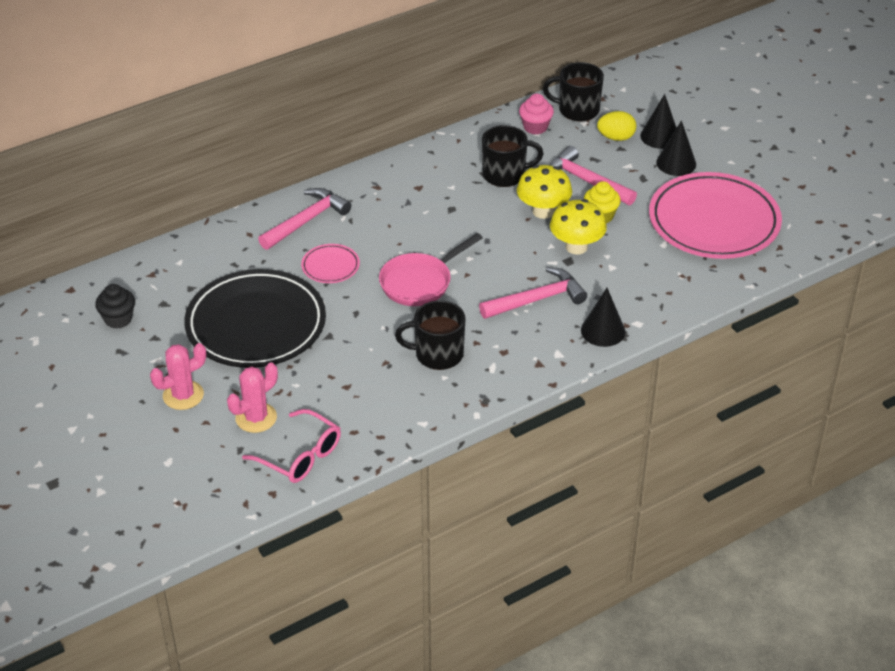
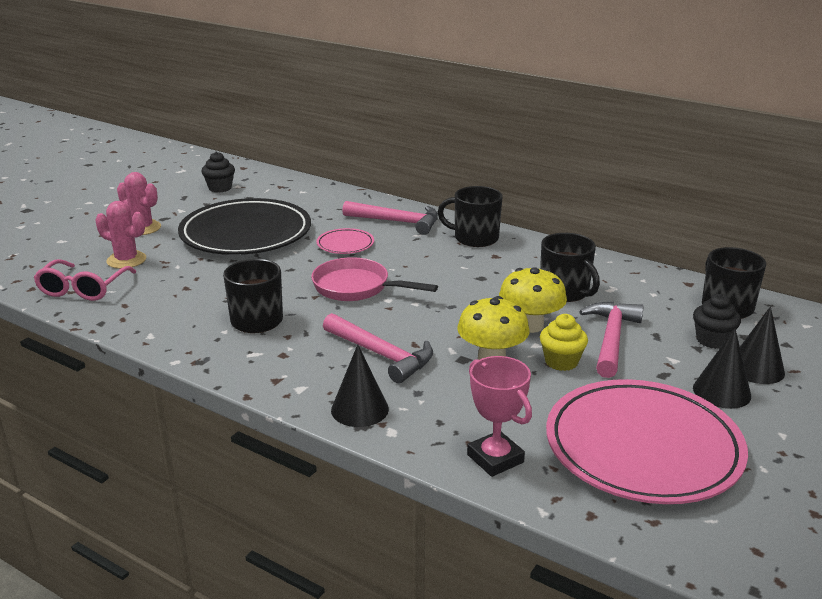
camera: 65 degrees right, 15 degrees down
(376, 187) = (474, 238): none -> black mug
(535, 127) = (663, 290): pink cupcake -> none
(616, 137) = (712, 340): yellow egg -> black cupcake
(691, 287) = (495, 458): none -> pink trophy

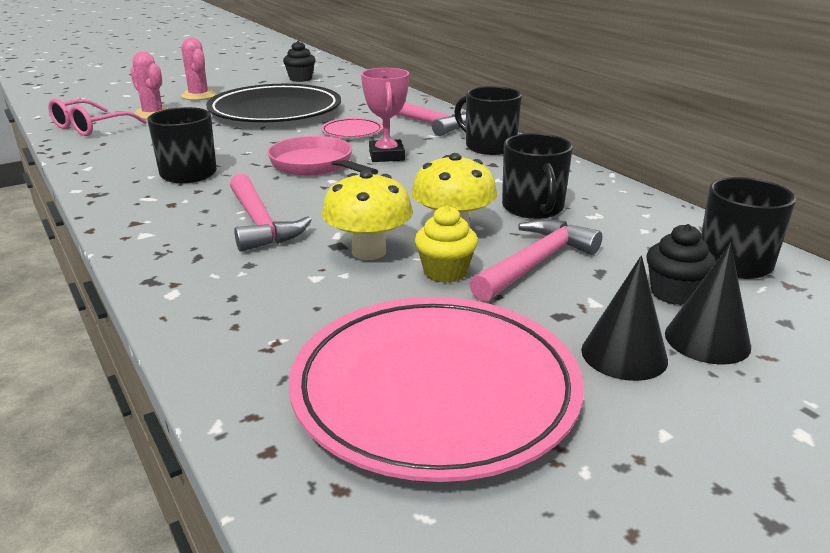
camera: 25 degrees right, 0 degrees up
(359, 409) = (171, 265): black cone -> none
(495, 458) = (240, 350): pink trophy -> pink trophy (386, 156)

